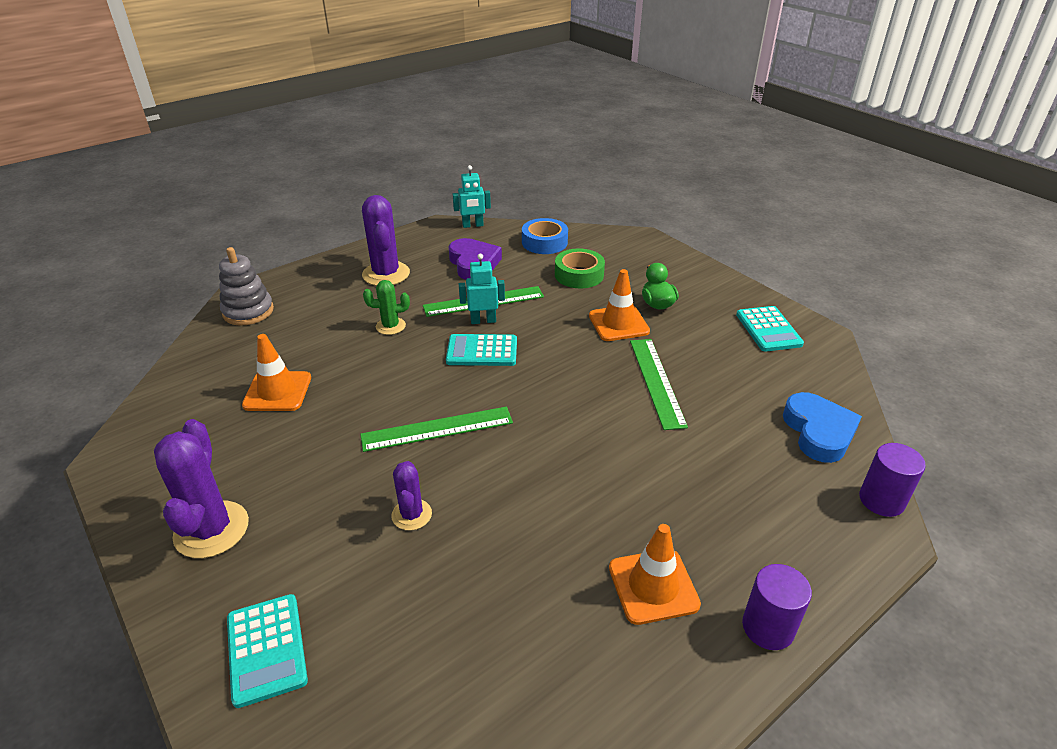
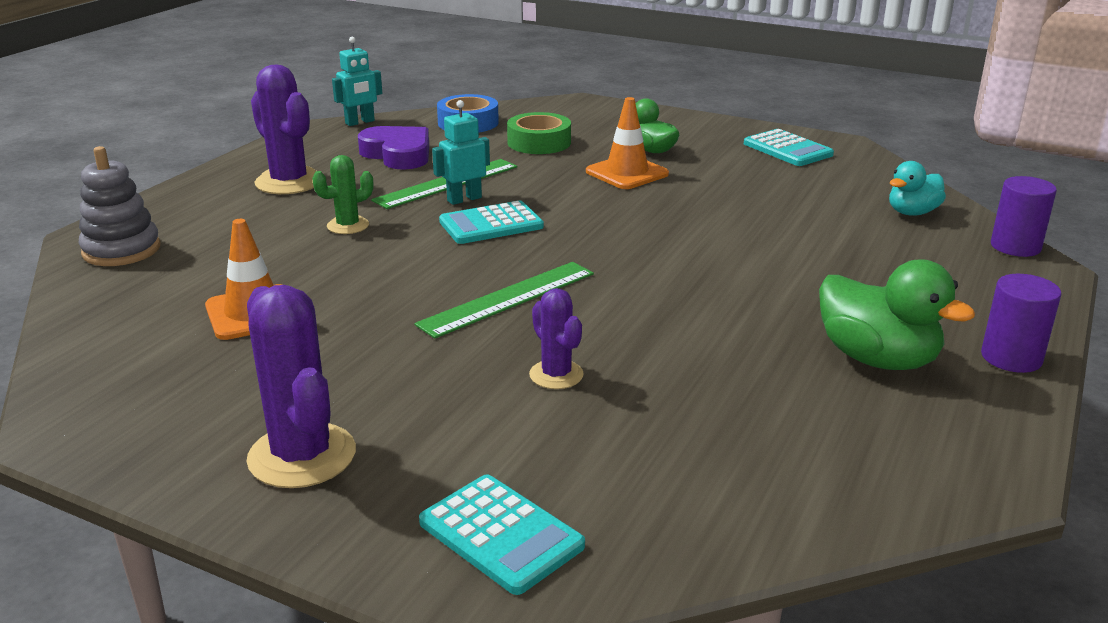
camera: 25 degrees left, 10 degrees down
(653, 586) = (877, 359): orange traffic cone -> green duck
(656, 381) = (716, 209): green ruler -> none
(818, 432) = (912, 212): blue heart -> turquoise duck

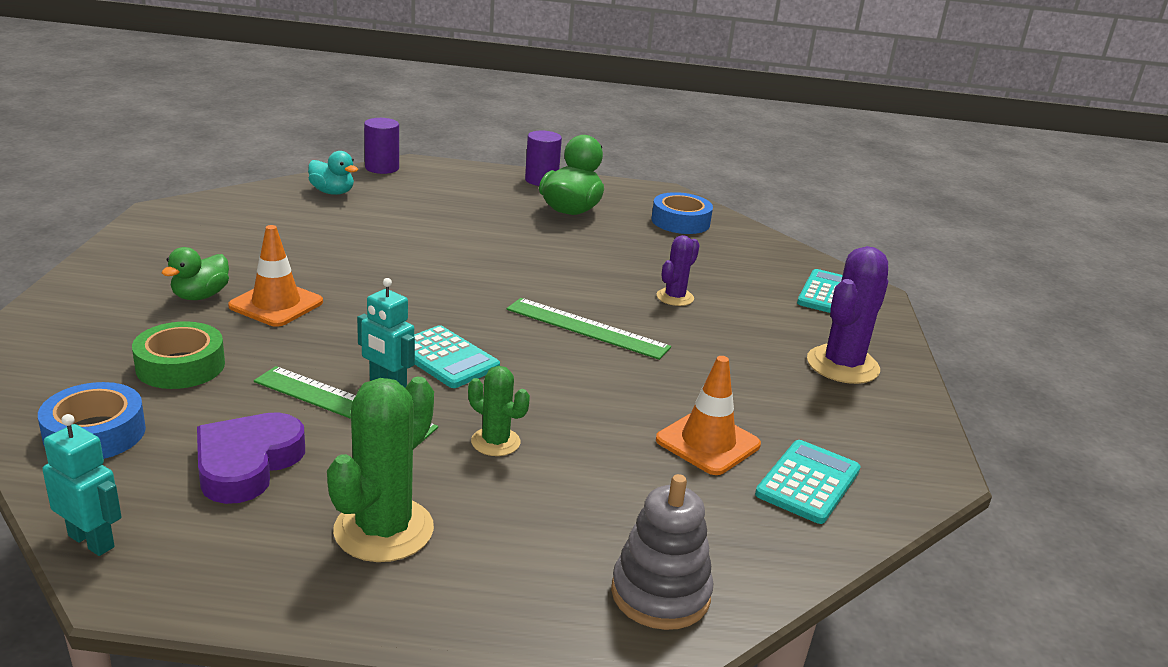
camera: 115 degrees left, 0 degrees up
(289, 182) = (383, 530): purple cactus -> green cactus
(787, 149) = (184, 233): turquoise calculator -> turquoise calculator (808, 482)
(836, 457) = (680, 221): none -> blue tape

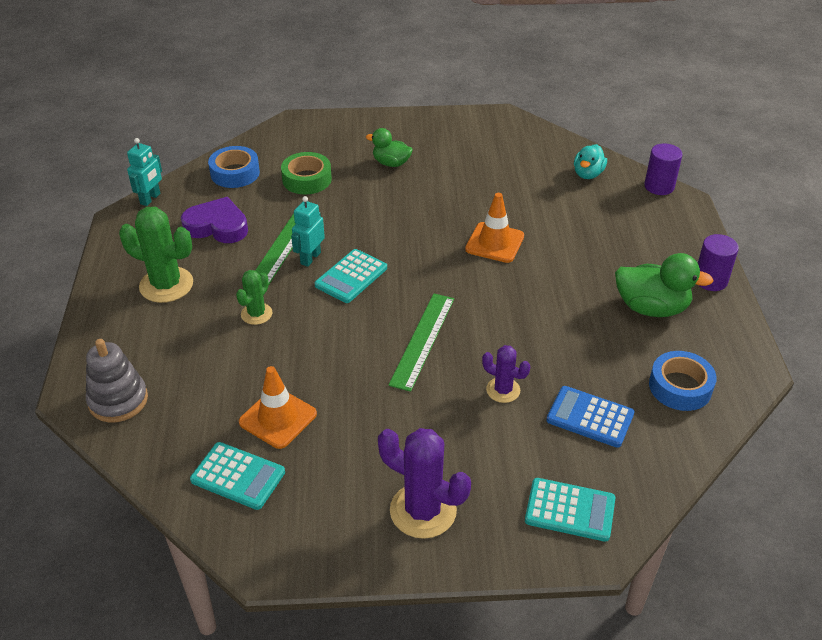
camera: 85 degrees right, 15 degrees up
(276, 304) = (393, 193): orange traffic cone -> orange traffic cone (494, 243)
(716, 264) = (590, 417): none -> blue calculator

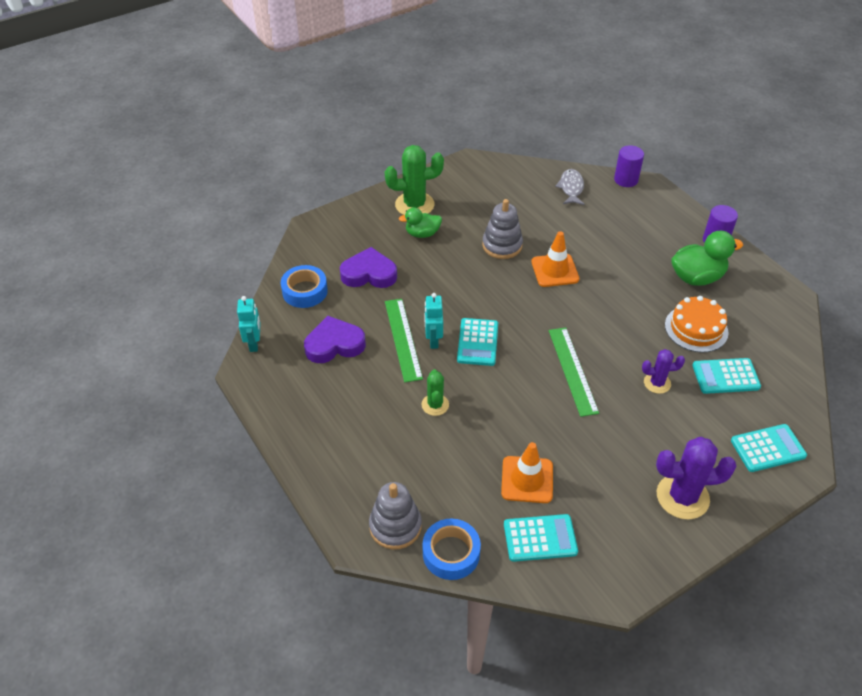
camera: 30 degrees left, 5 degrees up
(166, 285) = (341, 413): green cactus -> green cactus (414, 205)
(307, 179) = (369, 273): green tape -> purple heart
(461, 201) = (502, 245): none -> grey stacking toy
(588, 174) = (571, 188): turquoise duck -> grey fish
(590, 417) = (725, 376): blue calculator -> turquoise calculator
(601, 356) = (696, 328): none -> orange cake
(680, 387) = (760, 328): blue tape -> blue tape (451, 553)

